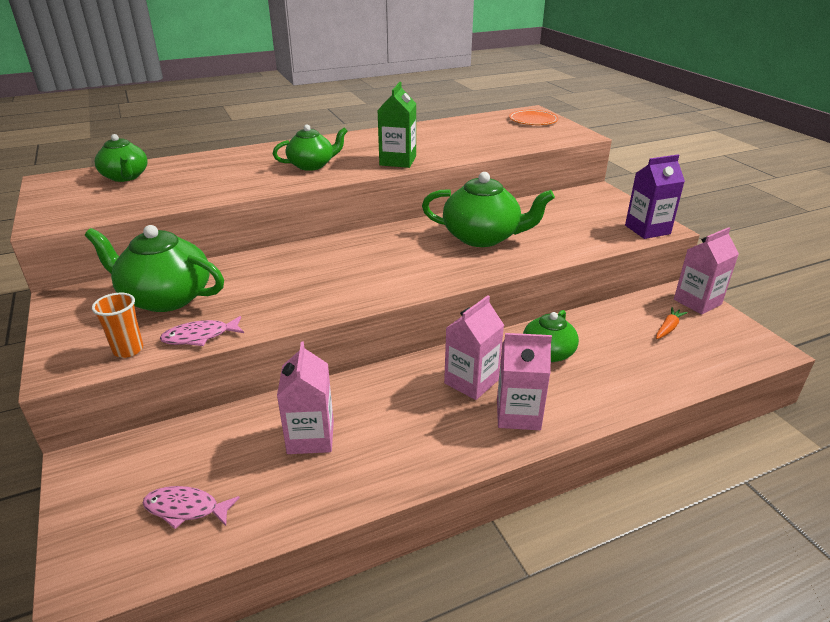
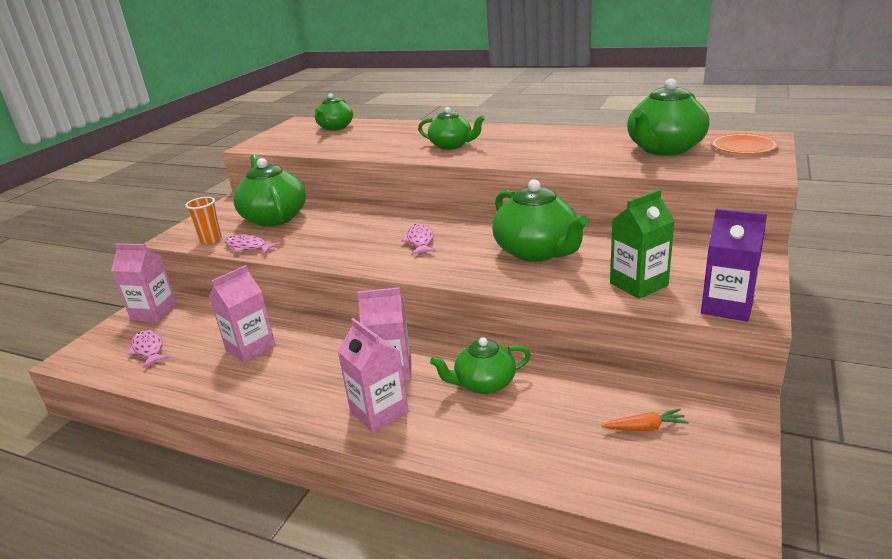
camera: 50 degrees right, 5 degrees down
(376, 262) = (420, 241): none -> pink fish
(398, 161) = (520, 157): green carton -> green carton (638, 284)
(489, 131) = (664, 149): none -> green teapot
(697, 302) = (736, 423): pink carton -> pink carton (154, 312)

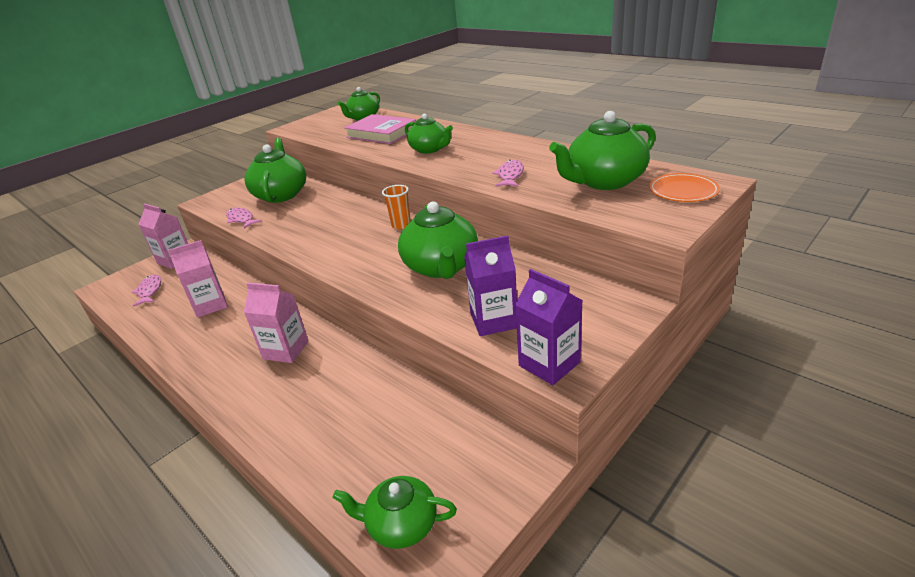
camera: 20 degrees right, 5 degrees up
(211, 240) = (223, 208): orange cup -> orange cup (401, 225)
(377, 138) = (381, 133): none -> pink book
(379, 412) = (249, 386): pink carton -> none
(420, 241) = (362, 237): pink fish -> pink fish (510, 175)
(484, 383) = (341, 380): green teapot -> green teapot (401, 524)
(638, 284) = (493, 320): green carton -> purple carton
(645, 427) = (430, 460): orange carrot -> none

